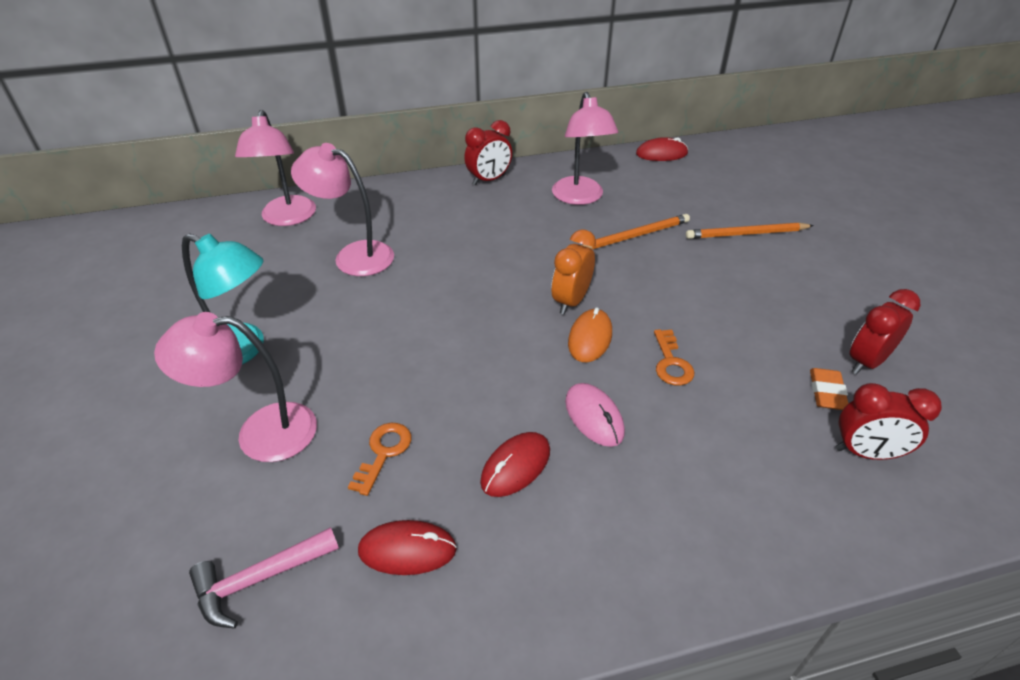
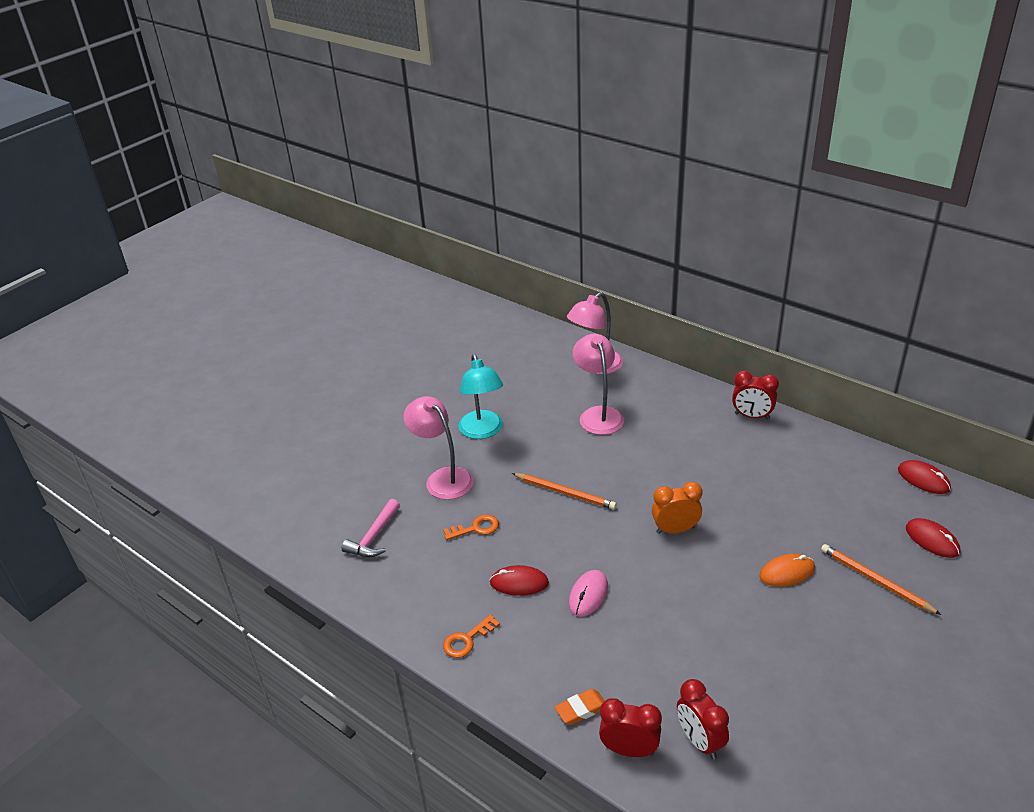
camera: 55 degrees right, 5 degrees down
(258, 580) = (374, 537): pink hammer -> pink hammer turned 90 degrees counterclockwise
(407, 550) = (432, 574): red mouse -> red mouse (932, 540)
(580, 198) = (795, 470): pink lamp -> none
(590, 338) = (652, 557): orange mouse -> orange mouse (787, 572)
(635, 236) = (787, 522): orange pencil -> orange pencil (565, 493)
(671, 363) = (674, 607): orange key -> orange key (467, 640)
(826, 392) = (737, 699): orange eraser -> orange eraser (581, 709)
(866, 362) = (798, 711): red clock -> red clock (629, 750)

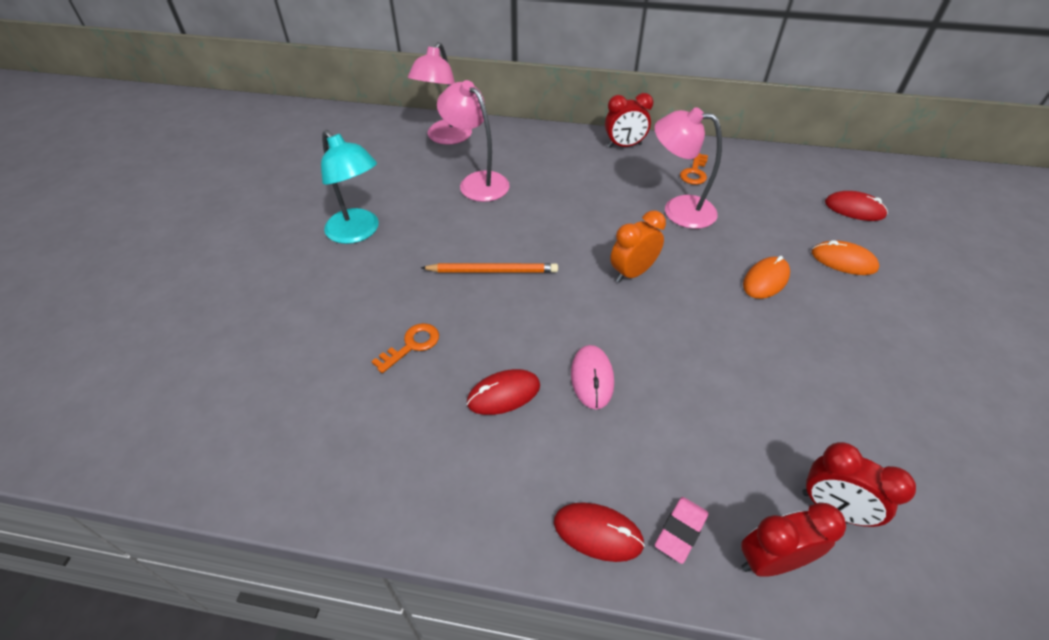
camera: 30 degrees left, 10 degrees up
(374, 537) = (279, 404): pink hammer -> none
(443, 478) = (337, 299): pink lamp -> pink lamp (678, 210)
(467, 640) = (482, 498): orange key -> orange key (694, 172)
(581, 709) = (680, 531): orange eraser -> pink eraser
(875, 581) = (843, 261): orange pencil -> orange mouse
(923, 479) = (804, 160): red mouse -> red mouse (598, 532)

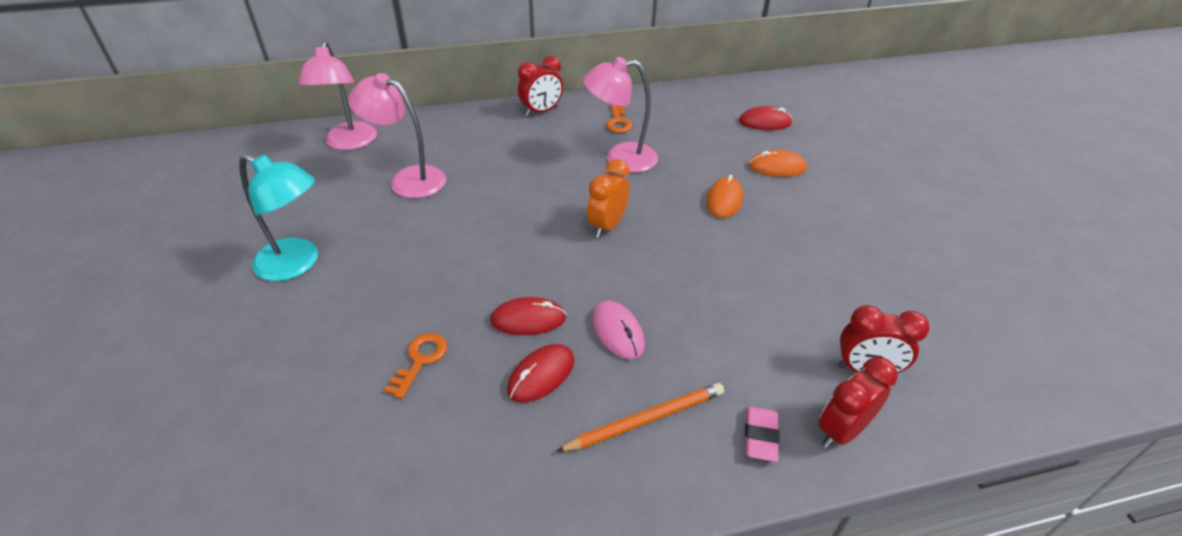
camera: 25 degrees left, 5 degrees down
(492, 271) = (469, 262): orange pencil -> orange pencil (646, 419)
(598, 532) = (692, 467): red mouse -> red mouse (528, 319)

